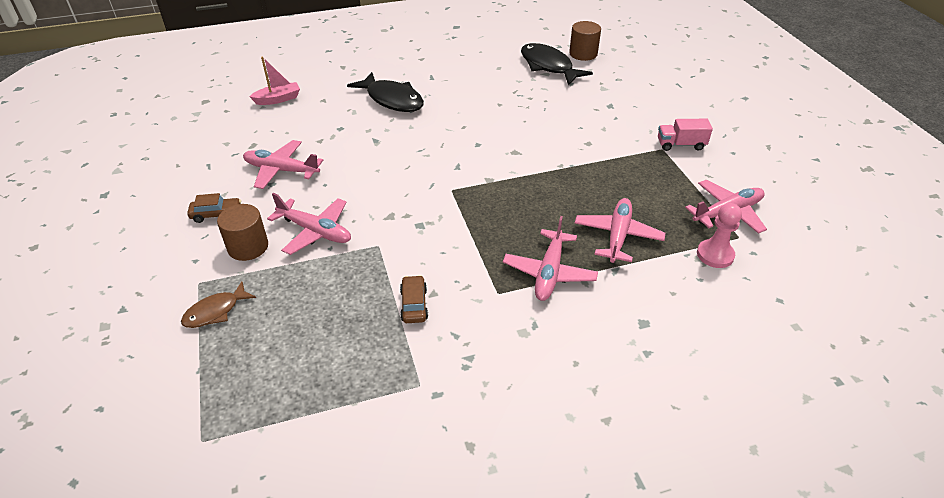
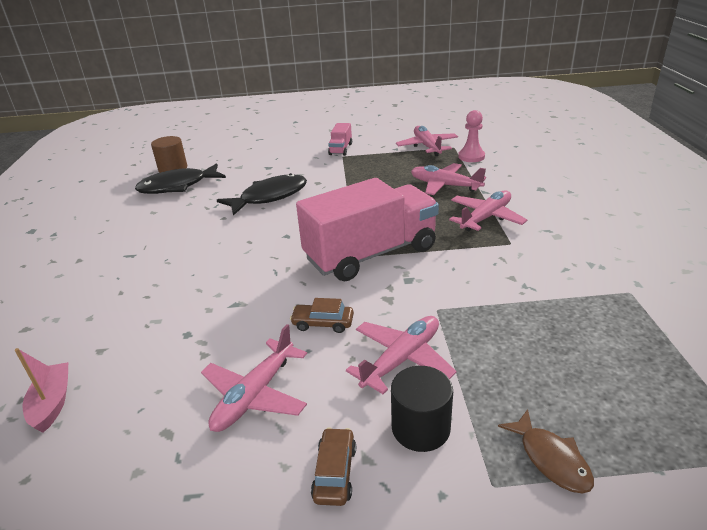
camera: 75 degrees left, 10 degrees down
(248, 247) = (420, 428): brown cylinder -> black cylinder
(392, 99) = (154, 287): black fish -> black fish (269, 197)
(414, 305) = (528, 289): brown car -> brown car (323, 323)
(457, 198) = (371, 254): none -> pink truck
(549, 273) = (486, 217): pink plane -> pink plane turned 75 degrees counterclockwise

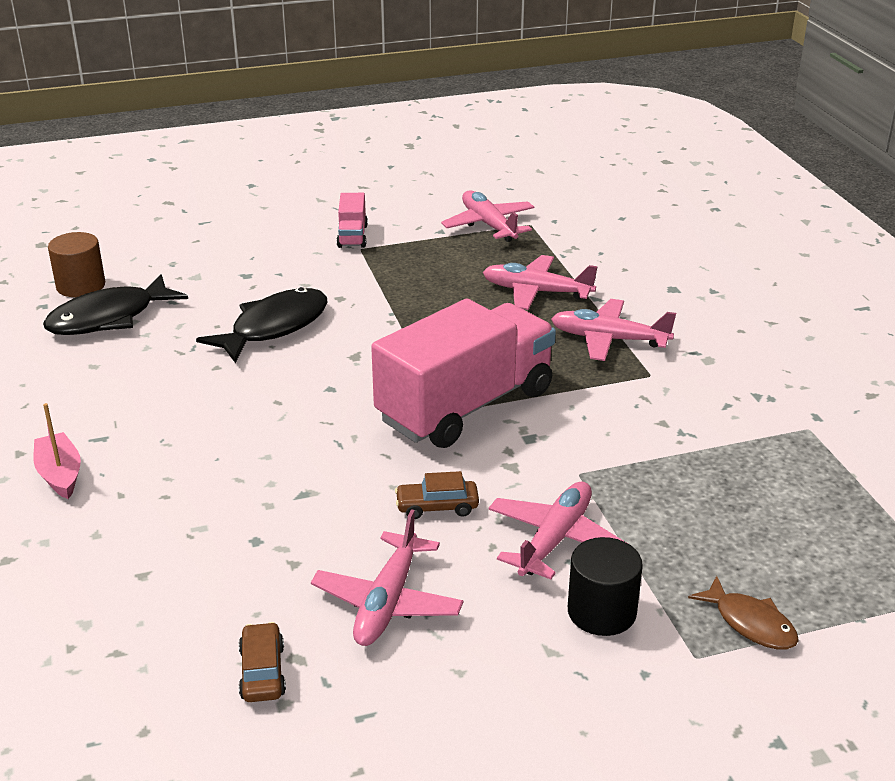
camera: 15 degrees left, 0 degrees up
(52, 403) = (119, 646): pink boat -> pink boat (60, 474)
(335, 473) = (520, 669): brown car -> brown car (262, 672)
(471, 157) = (561, 240): pink pawn -> none
(486, 217) = (608, 339): pink plane -> pink plane turned 105 degrees counterclockwise

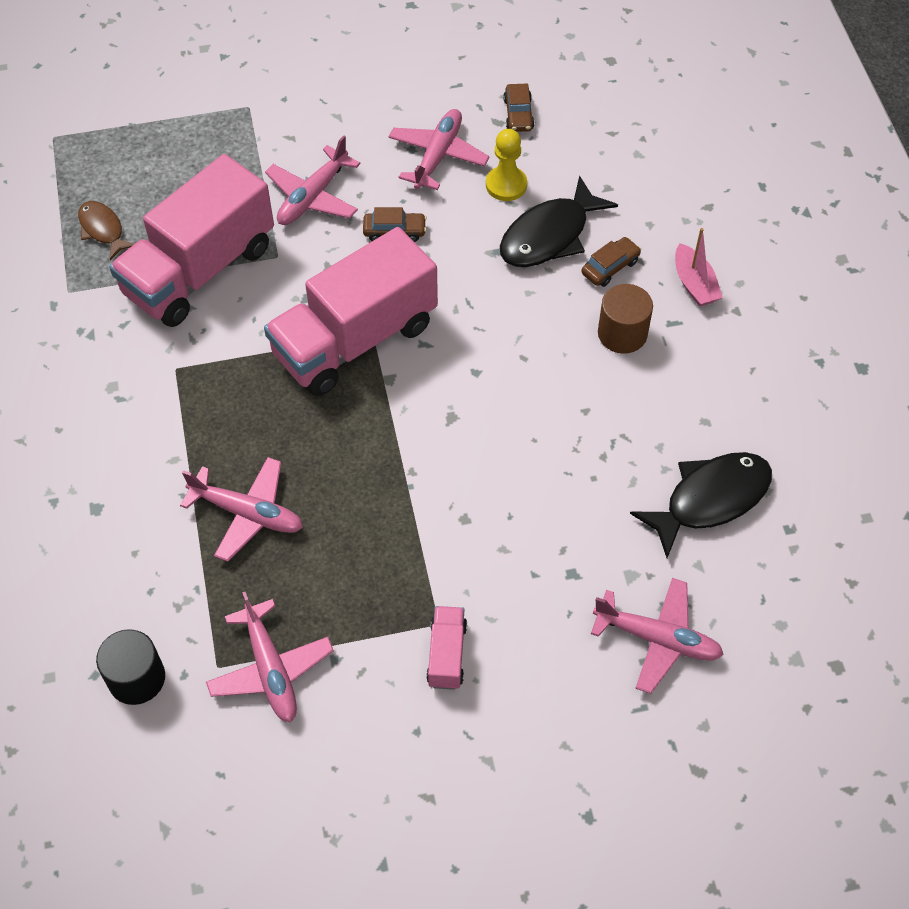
camera: 175 degrees left, 25 degrees up
(81, 286) = (758, 565): brown cylinder -> brown cylinder (622, 333)
(161, 485) = (610, 267): none -> brown car
(274, 327) = (533, 470): black fish -> black fish (549, 235)
(288, 569) = (506, 185): none -> yellow pawn
(601, 612) = (297, 139): black cylinder -> black cylinder (136, 678)
(608, 339) = (196, 424): pink plane -> pink plane (658, 639)
(667, 455) = (199, 270): none -> pink truck
(750, 623) = (204, 125): brown fish -> brown fish (103, 229)

